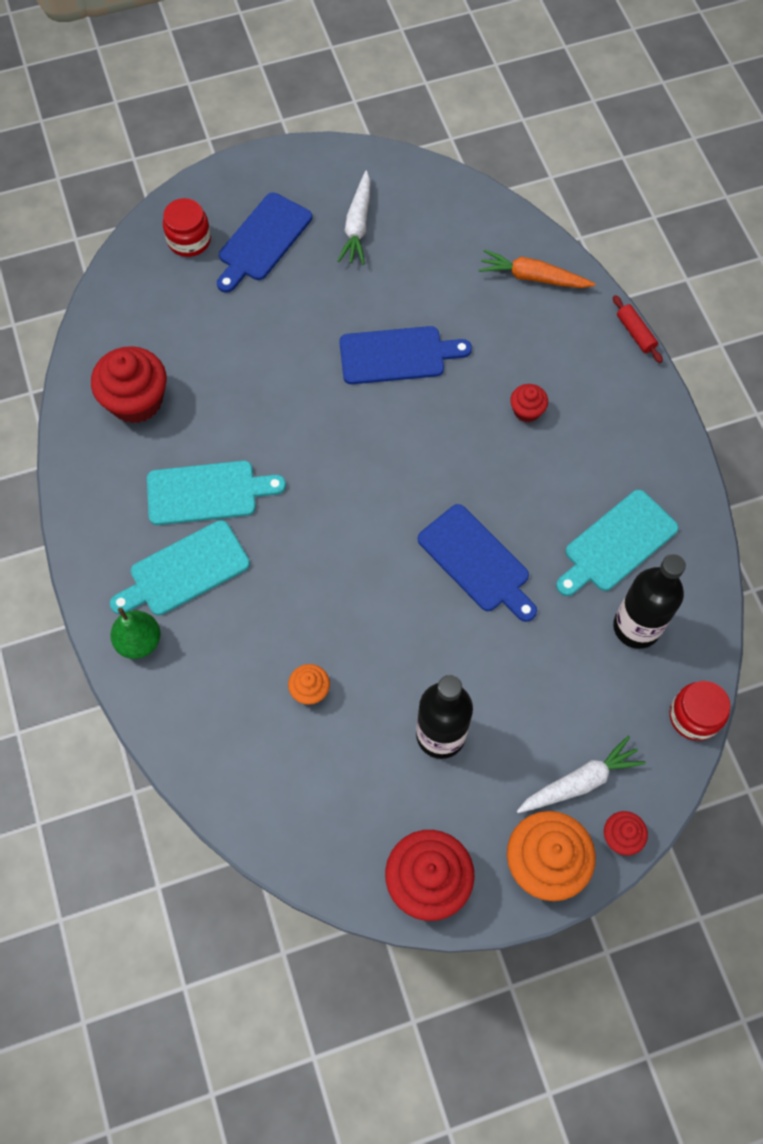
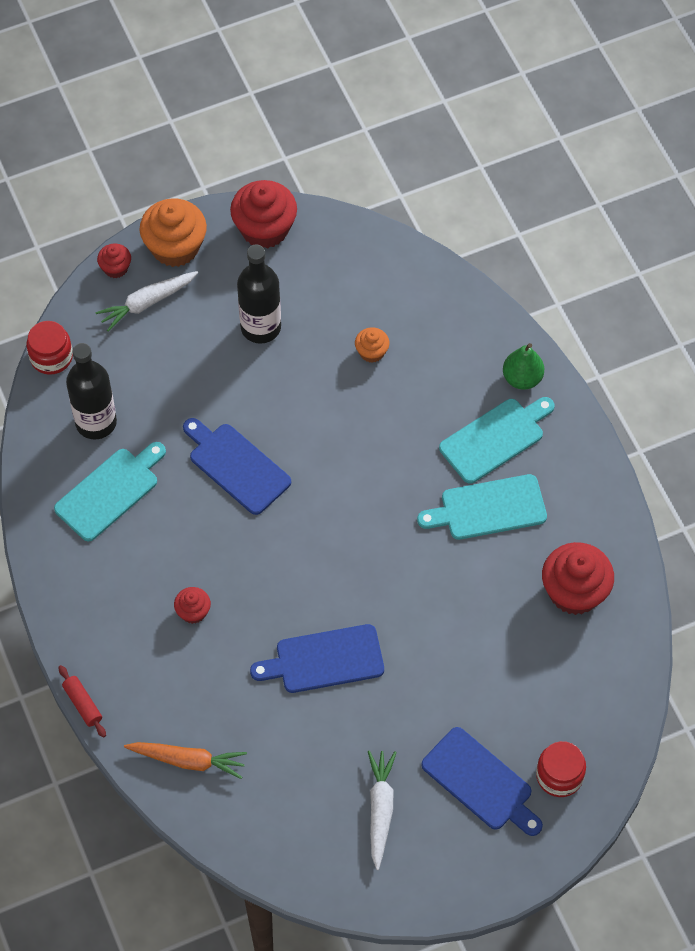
camera: 175 degrees right, 5 degrees down
(263, 240) = (480, 782): blue cutting board -> blue cutting board turned 105 degrees clockwise

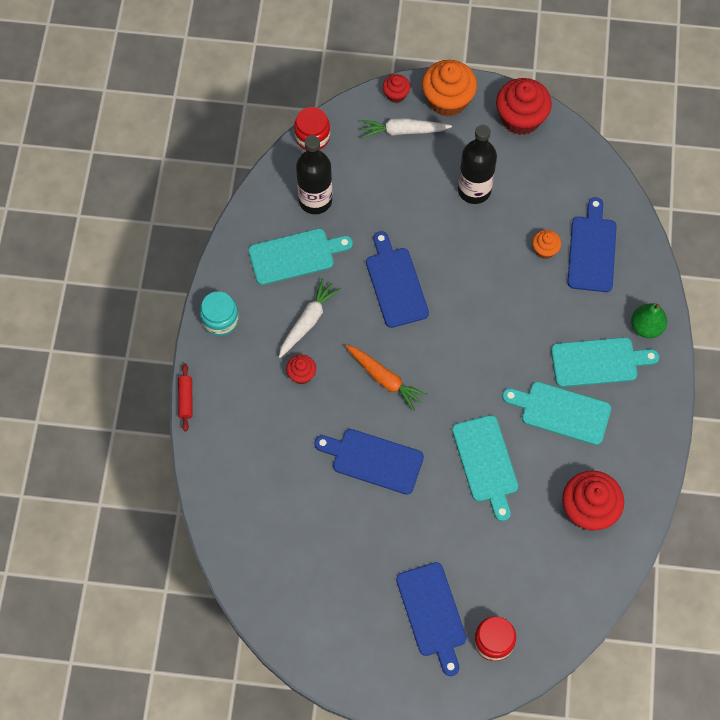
camera: 30 degrees right, 5 degrees up
(69, 600) = (220, 320): none -> turquoise jar
(188, 760) = (234, 480): orange carrot -> orange carrot (384, 379)
(380, 809) = (347, 592): white carrot -> white carrot (308, 321)
(420, 328) = (592, 250): none -> blue cutting board
(442, 600) = (486, 462): none -> turquoise cutting board

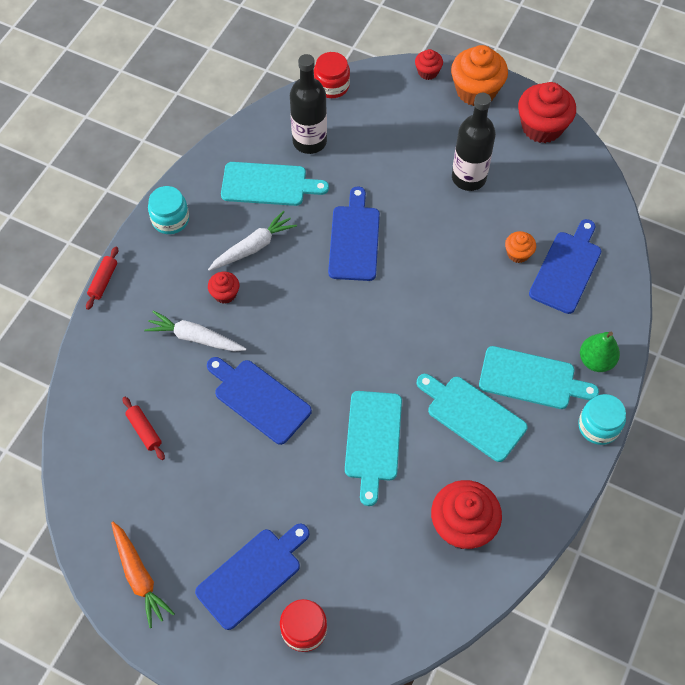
camera: 20 degrees right, 5 degrees down
(286, 523) = (144, 431): none -> red rolling pin
(384, 379) = (304, 325): orange carrot -> orange carrot (139, 576)
(403, 131) = (421, 105): white carrot -> white carrot (195, 338)
(432, 613) = (252, 575): blue cutting board -> blue cutting board turned 135 degrees counterclockwise
(668, 385) = (598, 426): none -> turquoise jar

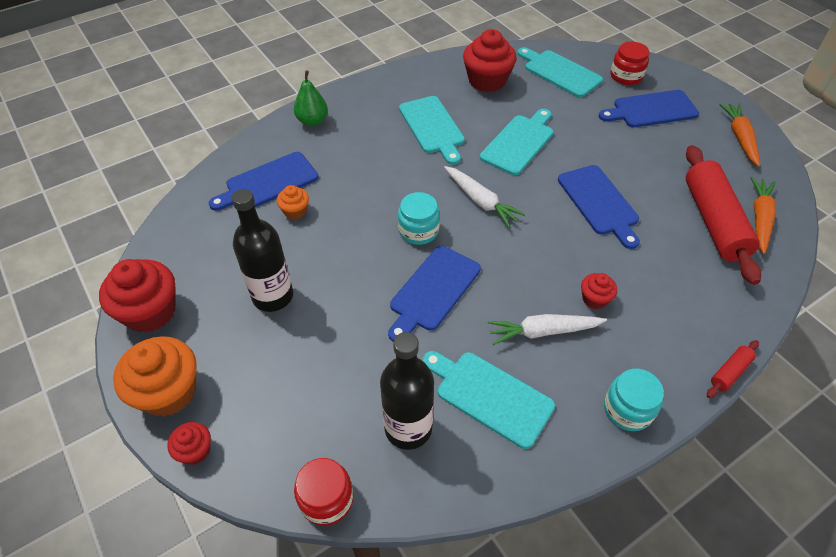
camera: 150 degrees left, 10 degrees down
(100, 457) = (759, 218): none -> orange carrot
(144, 431) = (714, 221): red rolling pin -> red rolling pin, size x2.35
(195, 338) = (641, 273): white carrot -> white carrot (480, 201)
(531, 379) = (370, 130): turquoise cutting board -> turquoise cutting board (560, 72)
(598, 426) = (350, 89): turquoise jar -> turquoise jar (418, 230)

